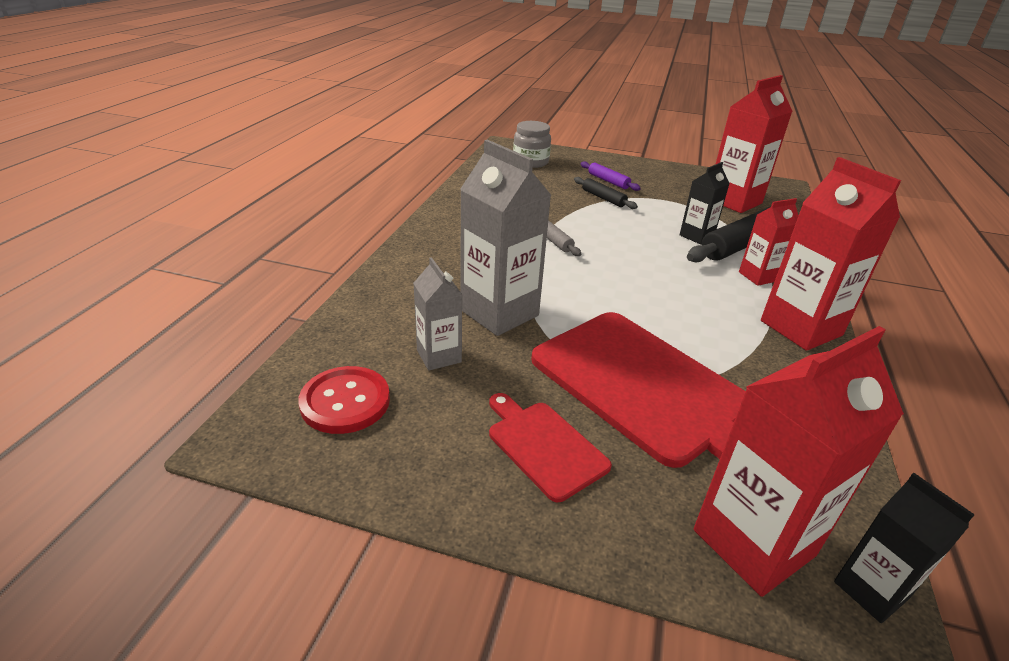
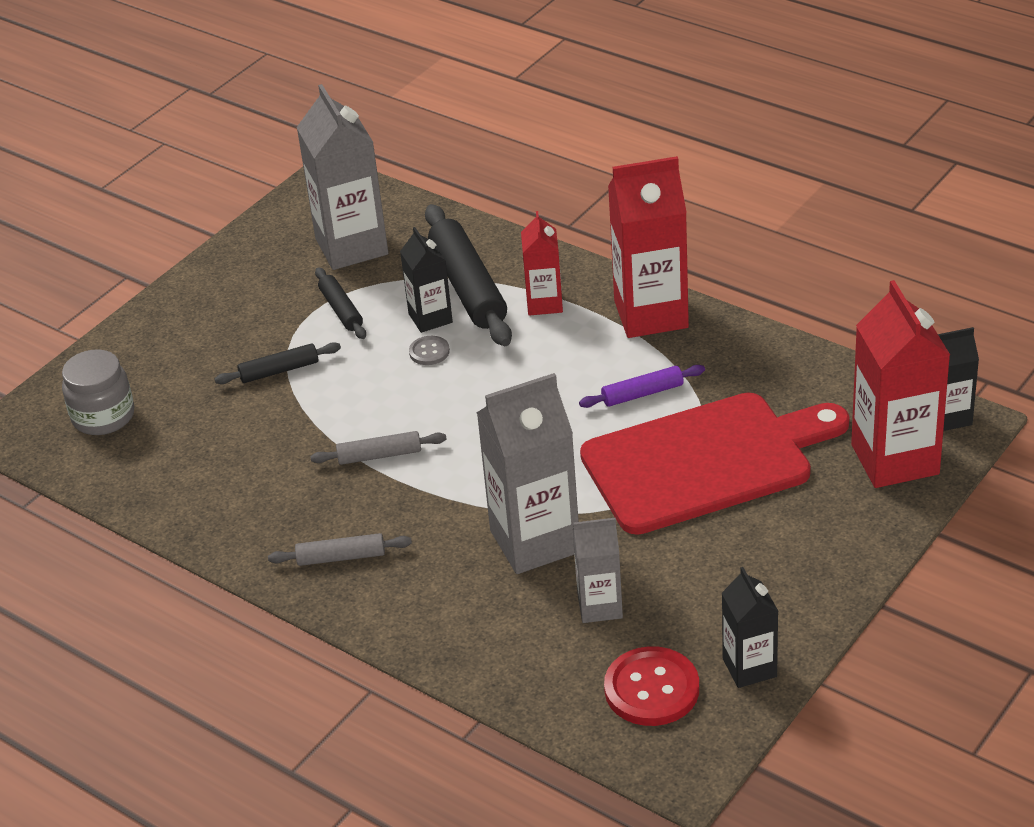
camera: 65 degrees left, 5 degrees up
(382, 464) = (749, 668): none -> black carton
(451, 241) = (341, 557): none -> grey rolling pin
(544, 446) = (759, 553): red cutting board -> none
(608, 181) = (224, 348): purple rolling pin -> purple rolling pin (642, 393)
(663, 241) = (429, 352): none -> grey button
(674, 207) = (341, 310): none -> black rolling pin
(734, 201) = (351, 246): red carton -> grey carton

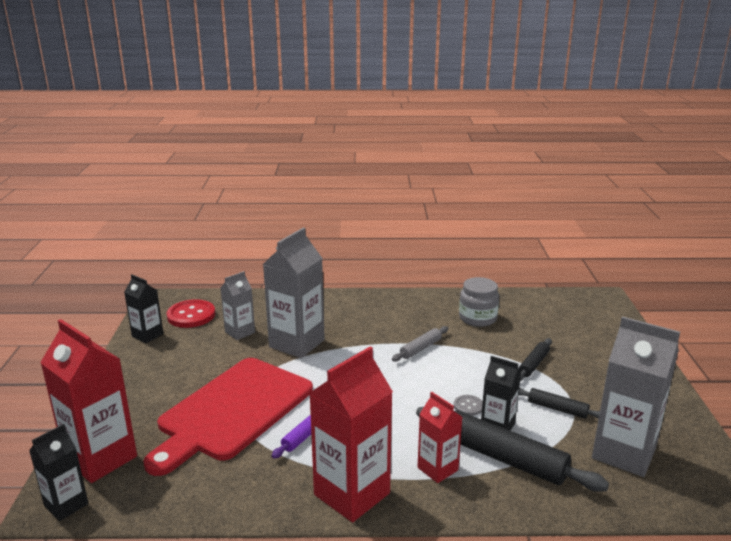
camera: 140 degrees right, 15 degrees down
(103, 416) = (576, 316): grey jar -> grey jar (477, 318)
(341, 557) = (382, 309): grey rolling pin -> none

